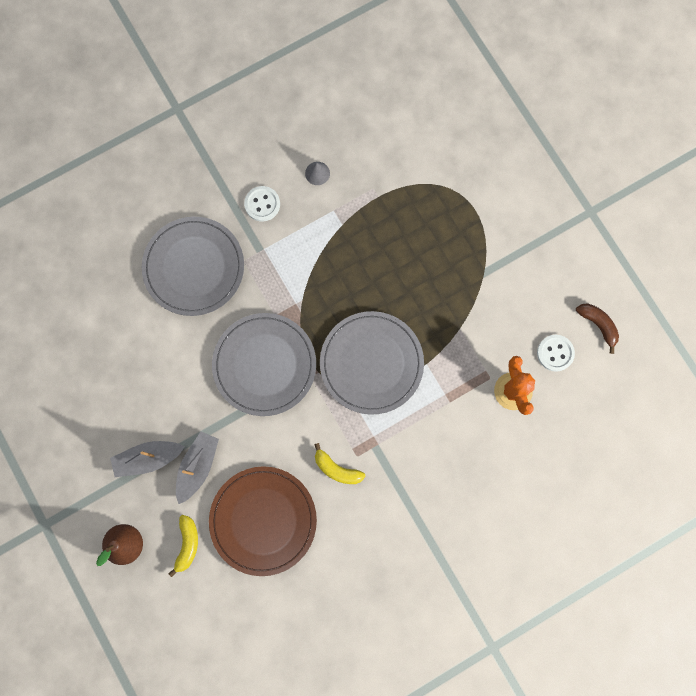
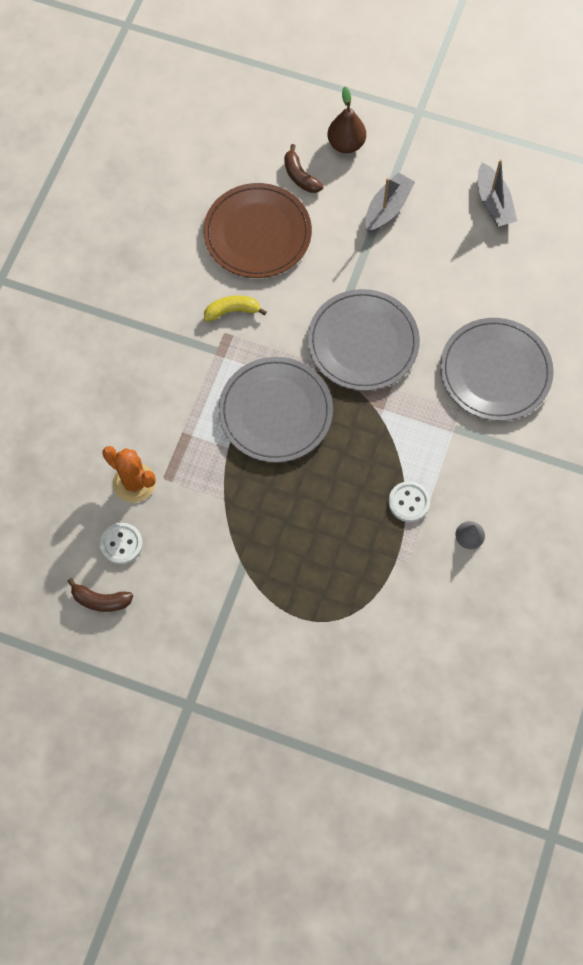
camera: 140 degrees right, 10 degrees down
(187, 544) = (300, 176): yellow banana -> brown banana
(197, 466) = (344, 231): grey boat -> grey boat (493, 203)
(262, 204) = (491, 468): white button -> white button (409, 502)

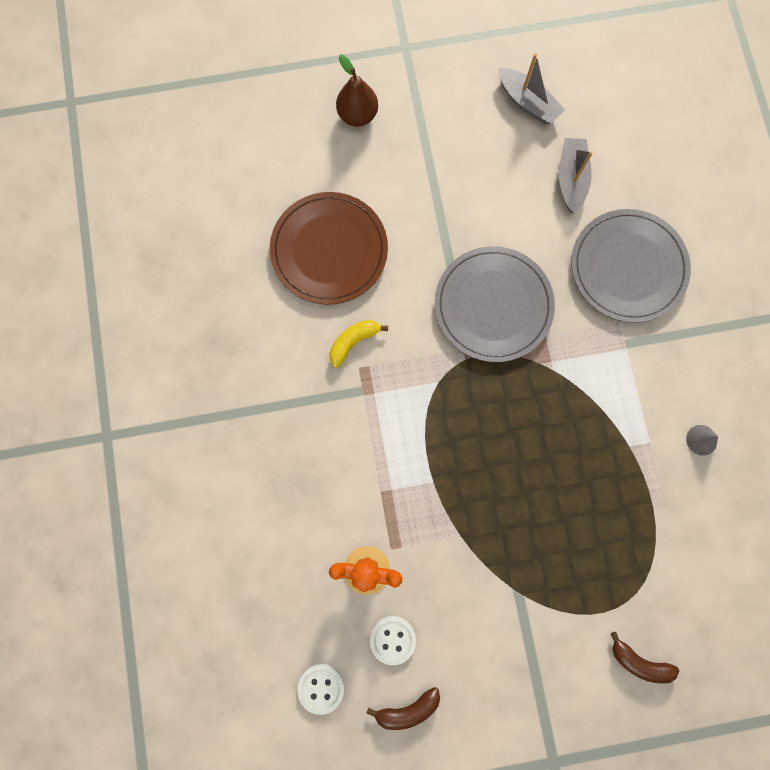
camera: 30 degrees left, 10 degrees up
(275, 411) = (455, 420): grey plate -> none
(300, 176) = (334, 170): brown banana -> brown banana (639, 661)
(387, 208) = (435, 159): grey boat -> grey boat (571, 179)
(409, 502) = (629, 440): white button -> white button (321, 688)

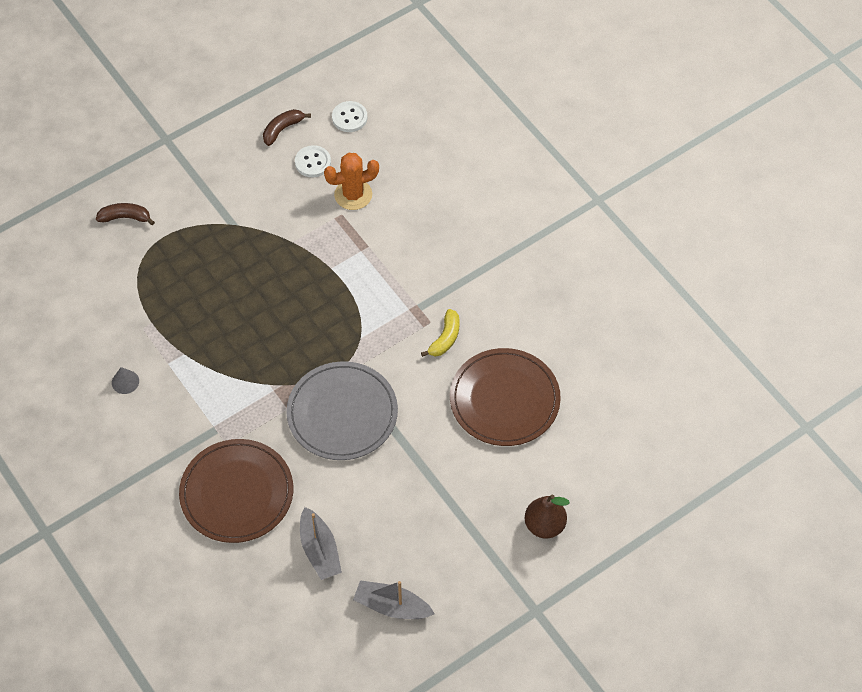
camera: 155 degrees right, 20 degrees down
(628, 267) = (237, 493): grey plate -> brown plate

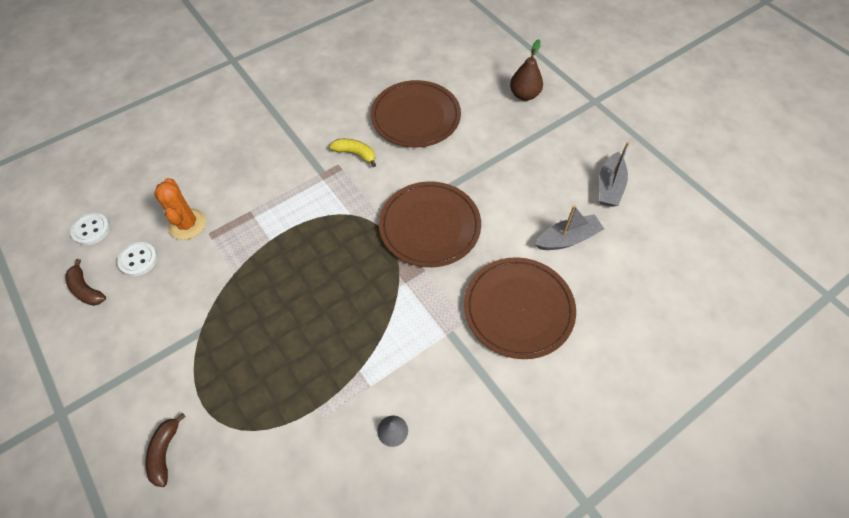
camera: 90 degrees left, 0 degrees up
(342, 413) = (430, 226): grey plate -> brown plate

